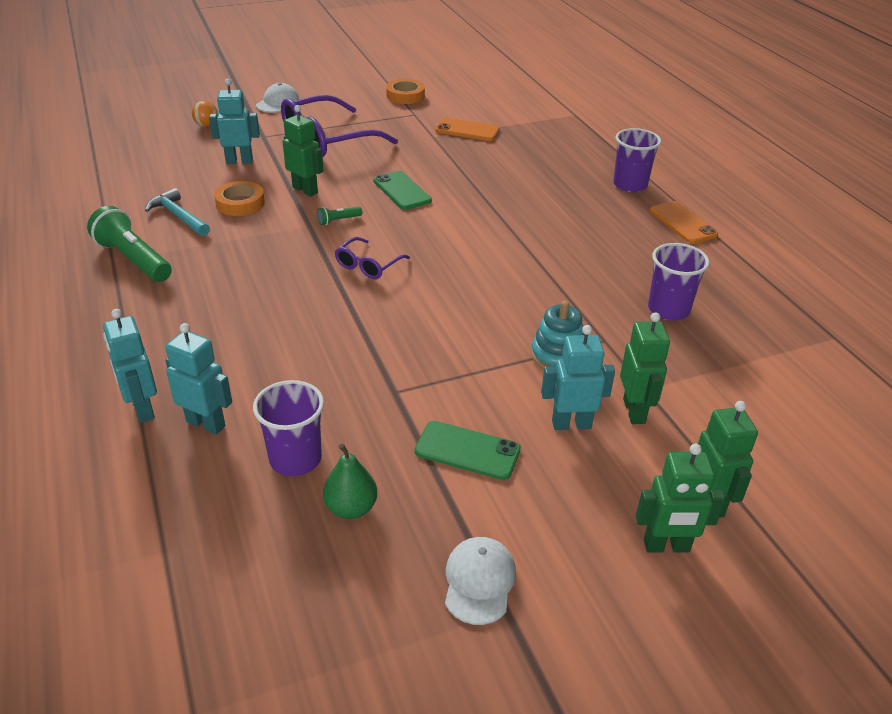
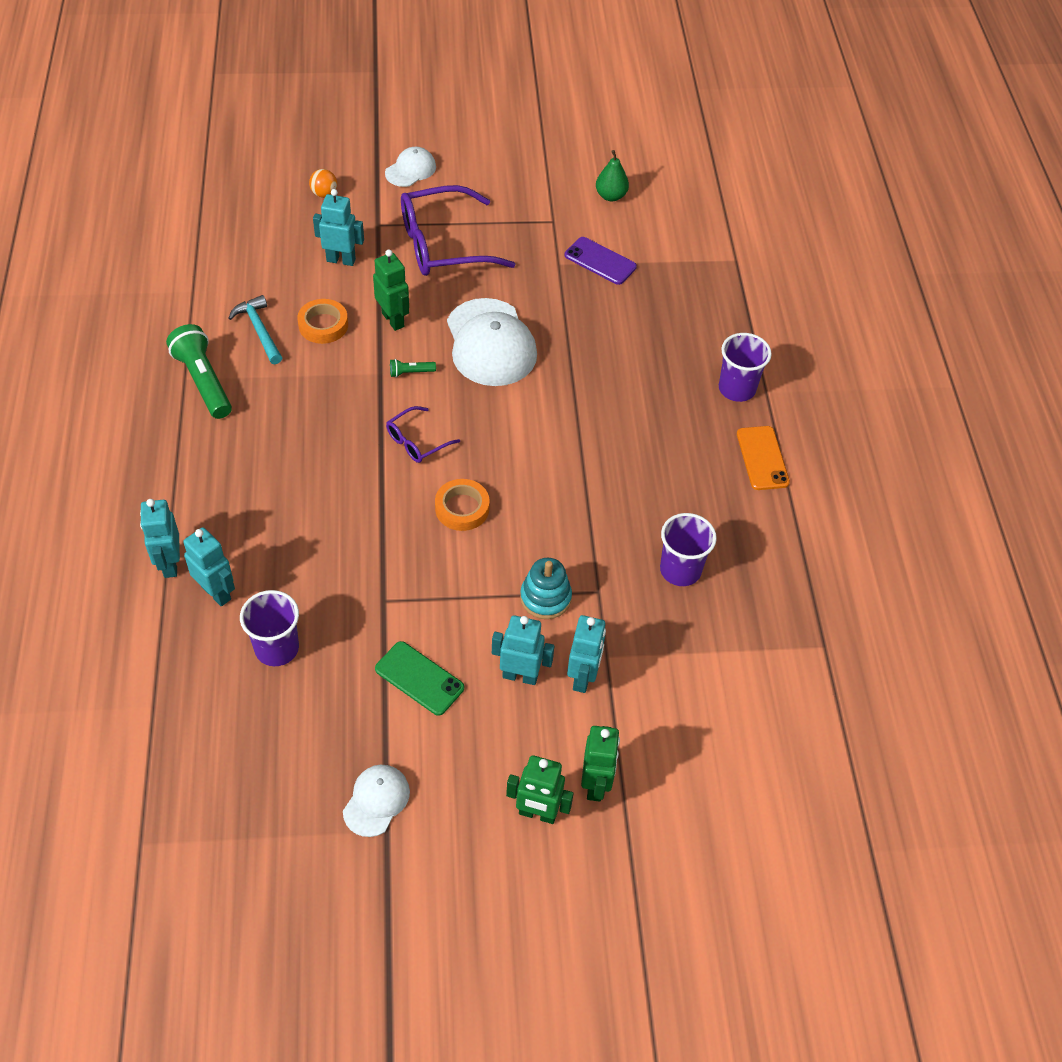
camera: 15 degrees right, 15 degrees up
(351, 508) = (304, 707): green pear -> green pear (611, 196)
(402, 191) = (490, 343): green phone -> white cap
(405, 96) = (556, 186): orange tape -> orange tape (462, 508)
(467, 130) = (600, 261): orange phone -> purple phone
(634, 411) = (583, 677): green robot -> turquoise robot

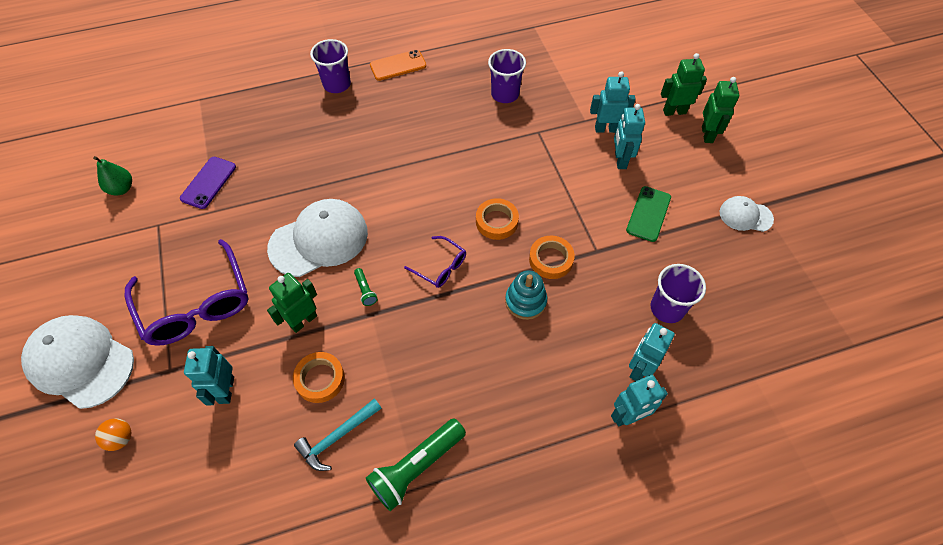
camera: 100 degrees left, 5 degrees up
(388, 549) = (551, 260): none -> orange tape
(410, 170) = (80, 362): white cap -> white cap, size x1.88
(545, 597) = (555, 158): turquoise stacking toy -> turquoise stacking toy (525, 301)

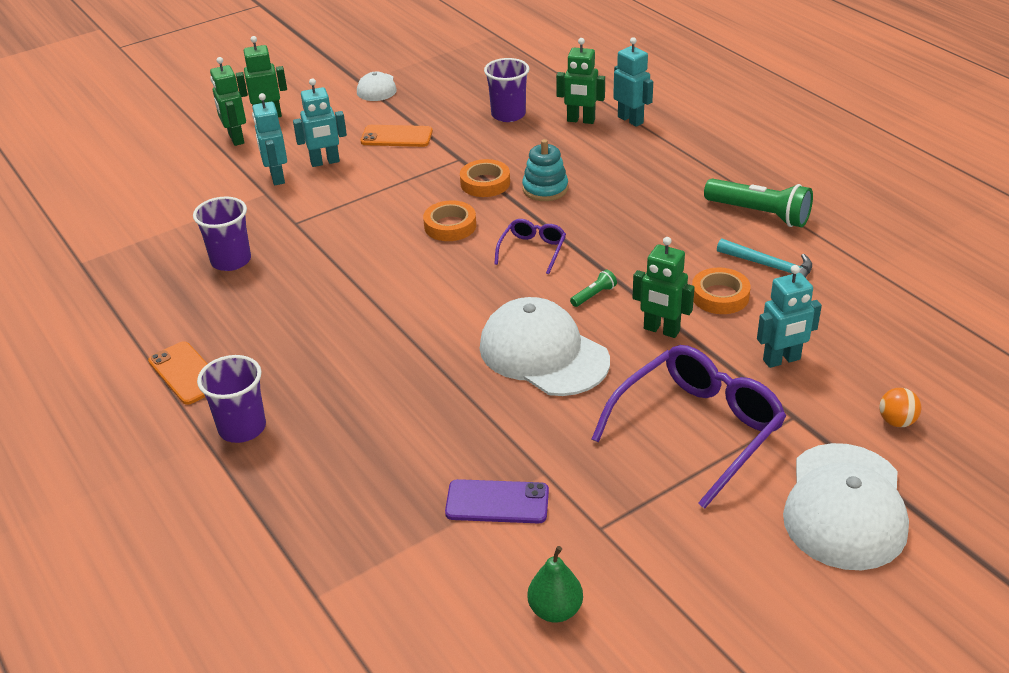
camera: 105 degrees left, 20 degrees down
(639, 368) = (580, 120): turquoise robot -> green robot
(648, 214) = (396, 136): green phone -> orange phone

